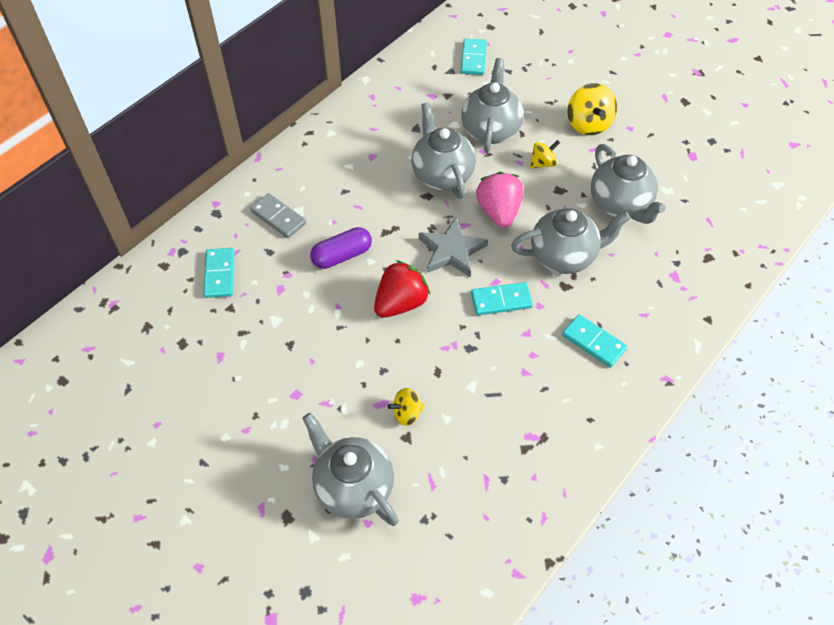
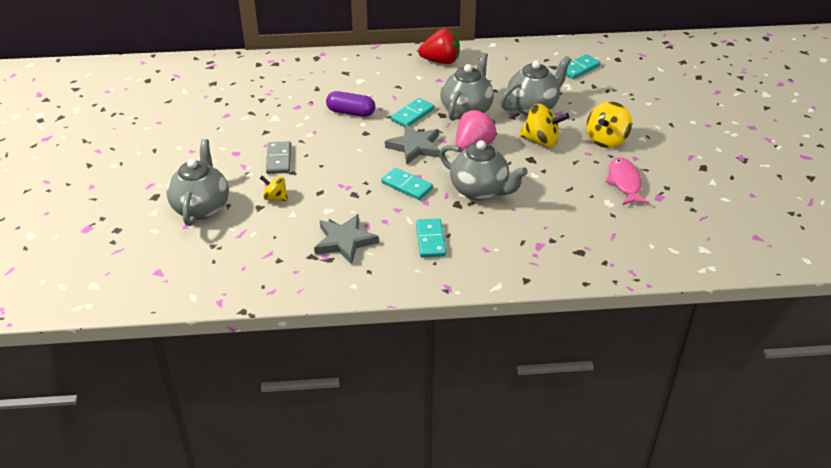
camera: 45 degrees right, 15 degrees down
(219, 274) = (278, 83): turquoise domino -> turquoise domino (412, 114)
(278, 217) = (344, 77): grey domino -> grey domino (278, 159)
(401, 303) = (349, 151): red strawberry -> red strawberry (441, 61)
(531, 406) = (345, 241): none -> grey star
(543, 163) = (541, 141): yellow spinning top -> yellow spinning top, size x1.70
(620, 204) = (561, 190): grey teapot -> none
(653, 160) = (624, 182): none -> pink fish

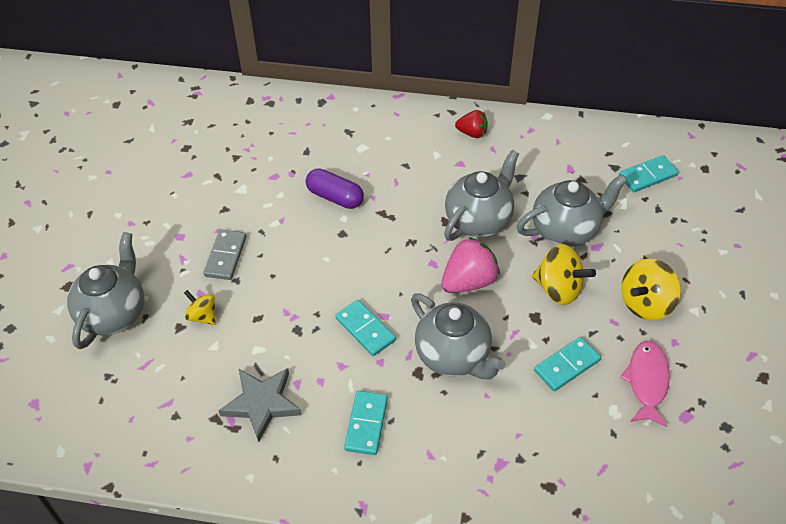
camera: 15 degrees right, 10 degrees up
(412, 114) = (409, 214): turquoise domino -> turquoise domino (567, 365)
(415, 147) = (395, 268): grey star -> none
(441, 61) = (472, 133): red strawberry -> red strawberry, size x0.61

